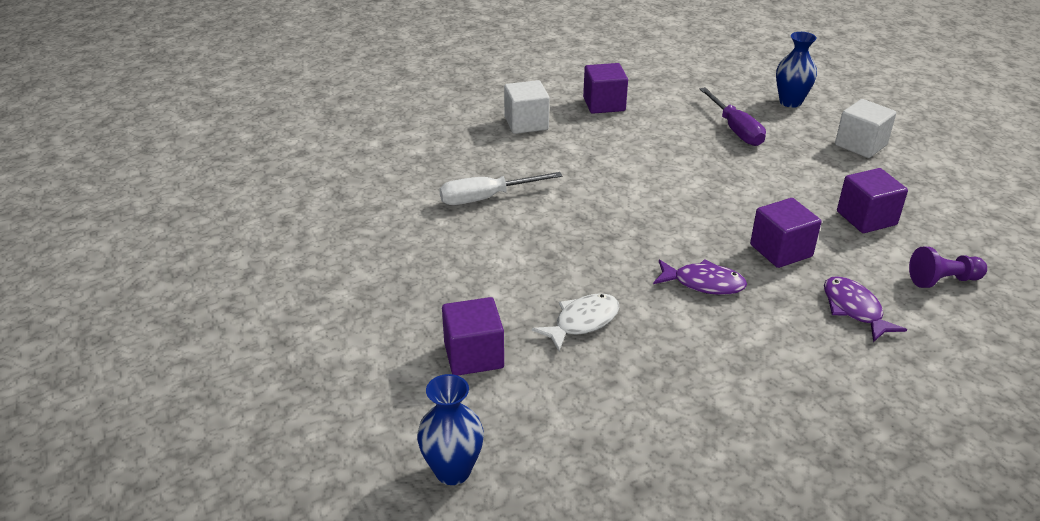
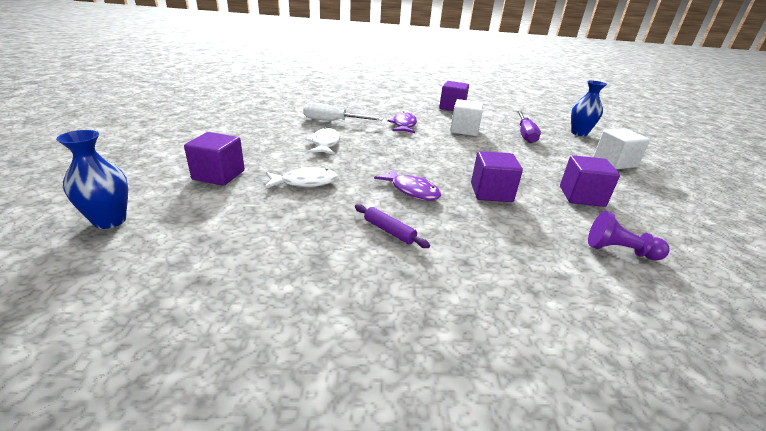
camera: 25 degrees right, 5 degrees down
(526, 123) = (397, 104): white cube -> white cube (464, 130)
(528, 247) = (325, 144): none -> white fish
(737, 350) = (389, 231): none -> purple rolling pin
(854, 309) = (515, 241): purple fish -> purple fish (404, 125)

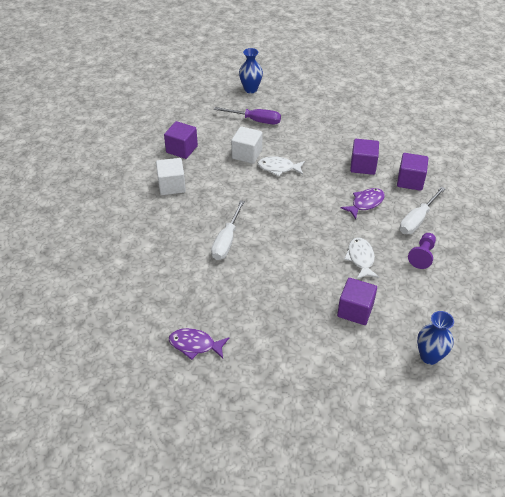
camera: 80 degrees left, 15 degrees up
(325, 144) = (285, 247): white fish -> white fish (278, 168)
(389, 231) = (417, 220): purple rolling pin -> white screwdriver
(404, 125) = (235, 191): purple fish -> purple fish (195, 345)
(581, 196) = (362, 127): purple cube -> purple cube (410, 181)
(614, 162) = (308, 93): white cube -> white cube (172, 186)
(619, 251) = (420, 135): purple pawn -> purple pawn (422, 255)

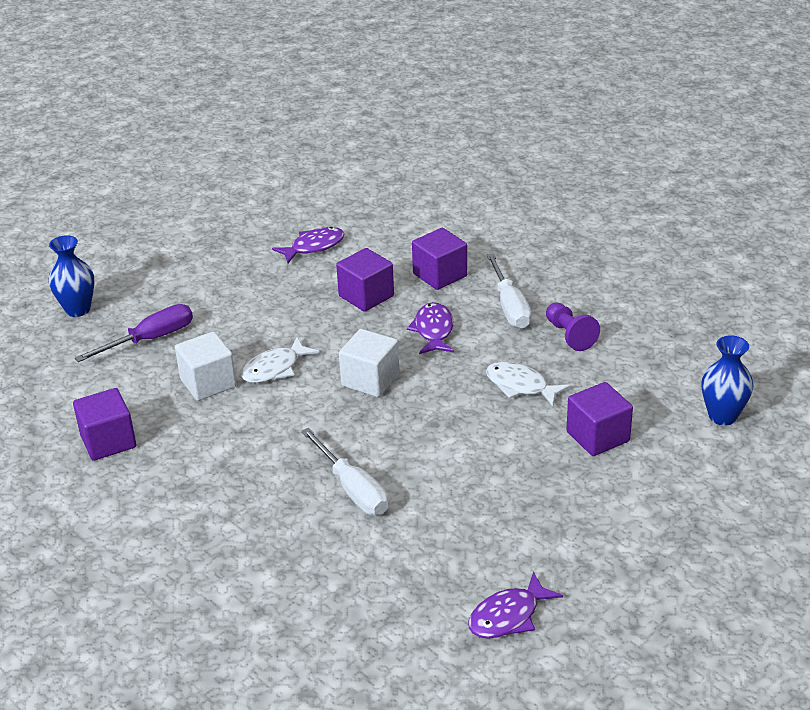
camera: 50 degrees left, 10 degrees down
(172, 186) = (173, 490): white cube -> white cube (370, 380)
(377, 128) = (314, 247): none -> purple fish

